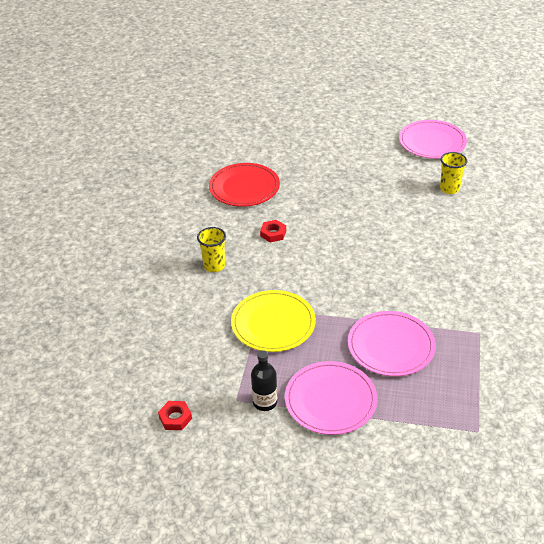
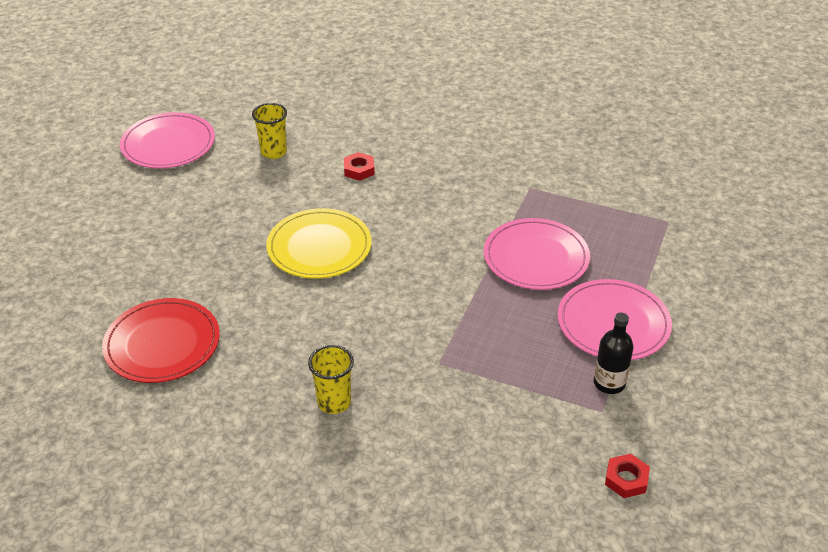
camera: 80 degrees left, 0 degrees up
(273, 233) = (288, 327): red nut -> red nut (359, 170)
(273, 323) = (472, 355): yellow plate -> yellow plate (319, 247)

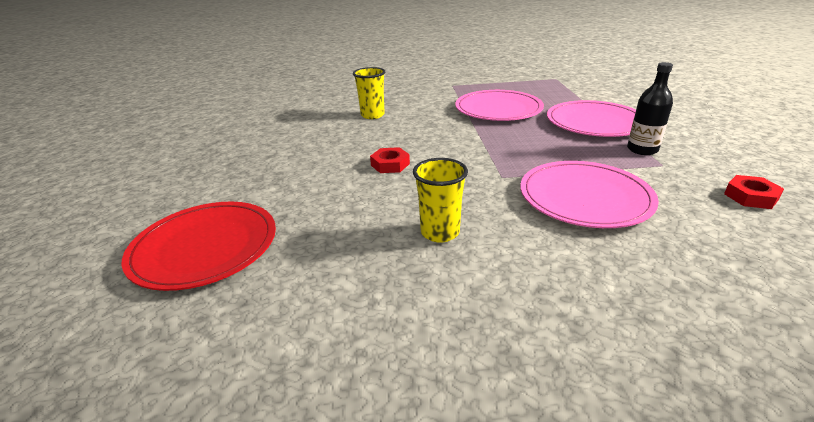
camera: 25 degrees left, 10 degrees down
(168, 144) = (140, 125): pink plate -> pink plate (584, 197)
(273, 152) = (242, 110): yellow cup -> yellow cup (372, 115)
(319, 247) = (324, 143): yellow plate -> none
(359, 170) = (320, 103): red nut -> red nut (390, 164)

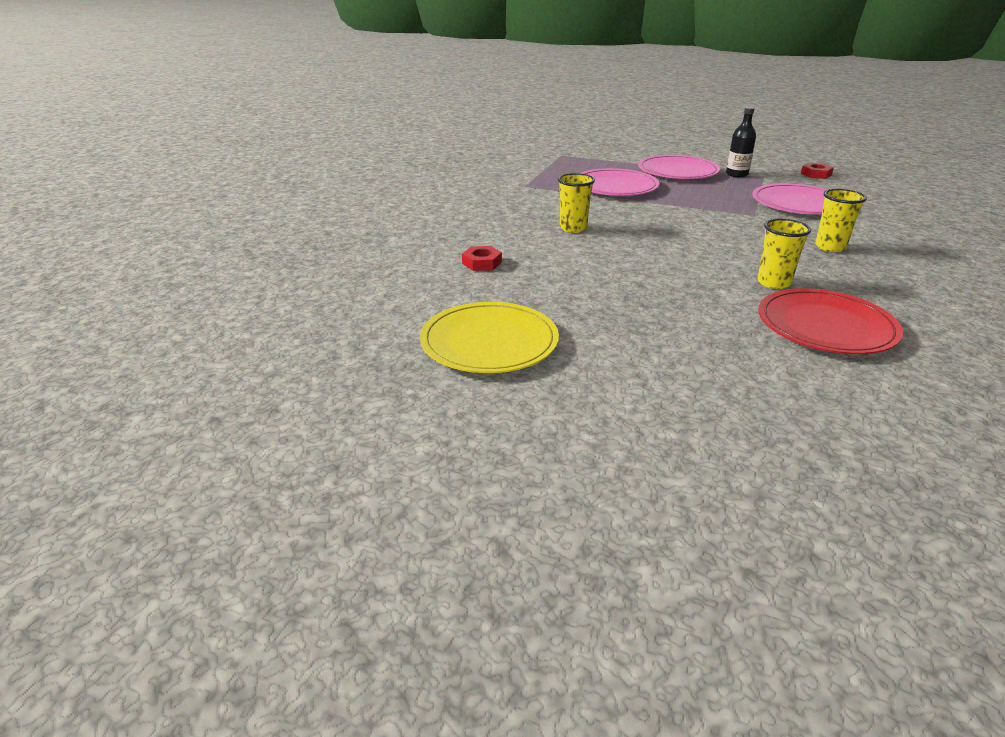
camera: 65 degrees left, 0 degrees up
(160, 132) = (489, 342): none -> yellow plate
(303, 209) = (773, 283): none -> yellow cup
(390, 164) = (705, 241): red nut -> red nut (482, 263)

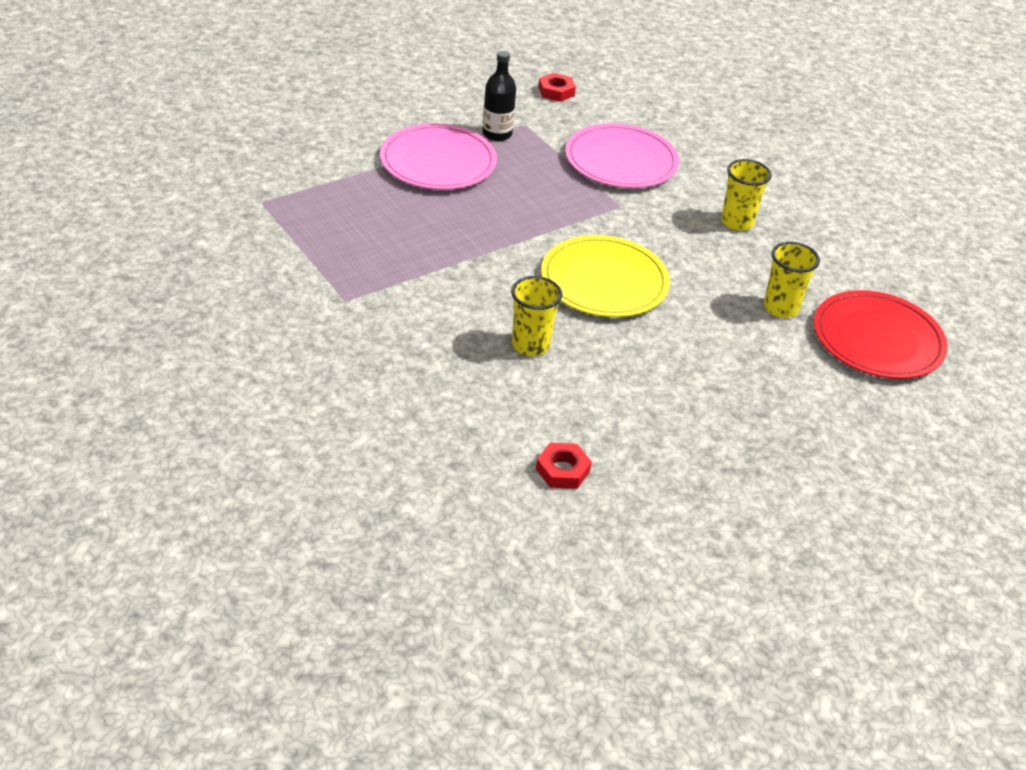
camera: 60 degrees left, 10 degrees up
(489, 342) = (759, 564): yellow plate -> yellow plate (604, 281)
(615, 186) = (434, 236): pink plate -> none

